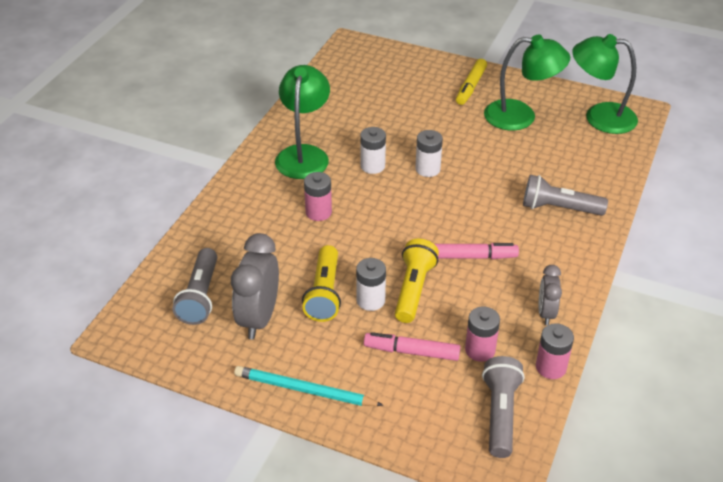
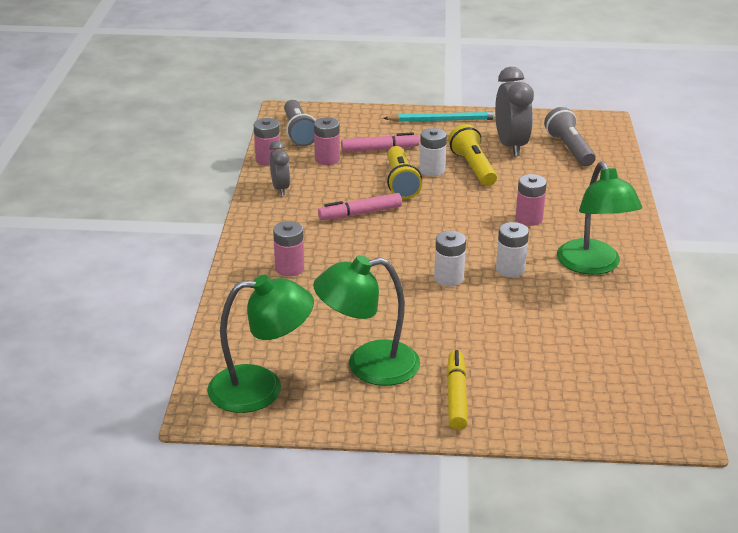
camera: 160 degrees right, 10 degrees down
(559, 208) = (289, 268): grey flashlight -> pink battery

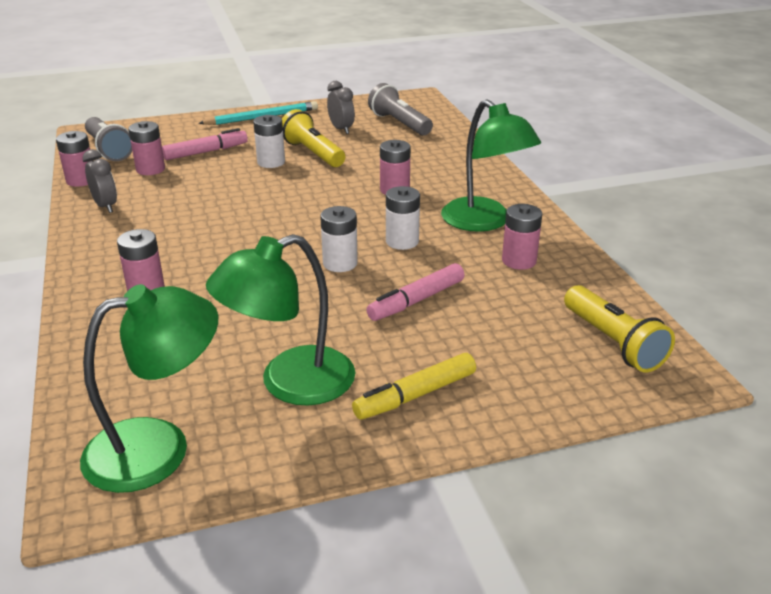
camera: 20 degrees left, 0 degrees up
(360, 213) = (209, 215): pink marker -> pink marker (416, 300)
(401, 183) = (243, 179): yellow flashlight -> yellow flashlight (613, 342)
(456, 396) = (415, 395): yellow marker -> yellow marker turned 105 degrees counterclockwise
(510, 146) = (341, 129): grey clock -> grey clock, size x0.58
(602, 307) = (519, 261): none -> pink battery

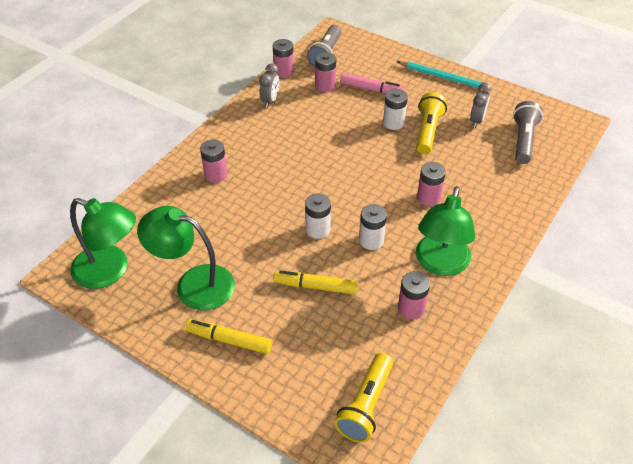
camera: 50 degrees right, 15 degrees up
(416, 300) = (315, 286): pink marker -> yellow marker

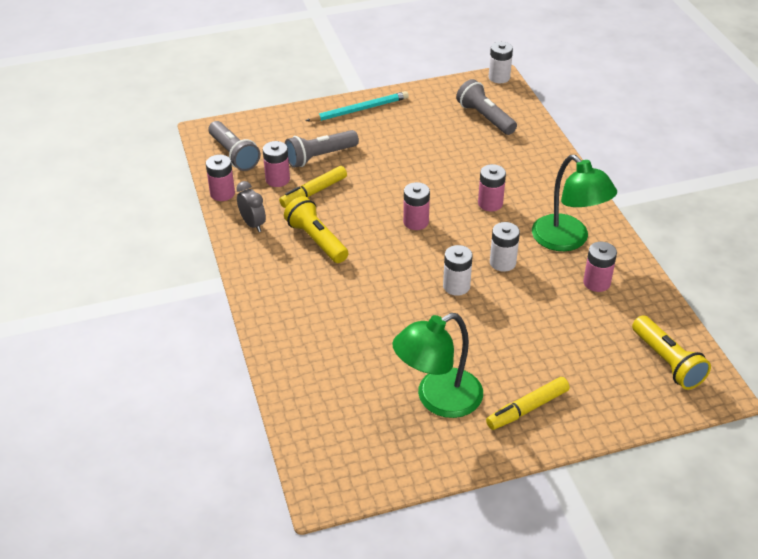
camera: 50 degrees left, 5 degrees down
(110, 271) = (359, 451): green lamp -> none
(216, 175) = (311, 313): pink battery -> pink battery (416, 222)
(315, 286) = (520, 323): yellow marker -> yellow marker (314, 192)
(371, 89) = (320, 157): pink marker -> grey flashlight
(393, 123) = (379, 170): white battery -> white battery (499, 77)
(427, 131) = (413, 158): yellow flashlight -> yellow flashlight (316, 240)
(476, 121) = (433, 126): grey clock -> none

